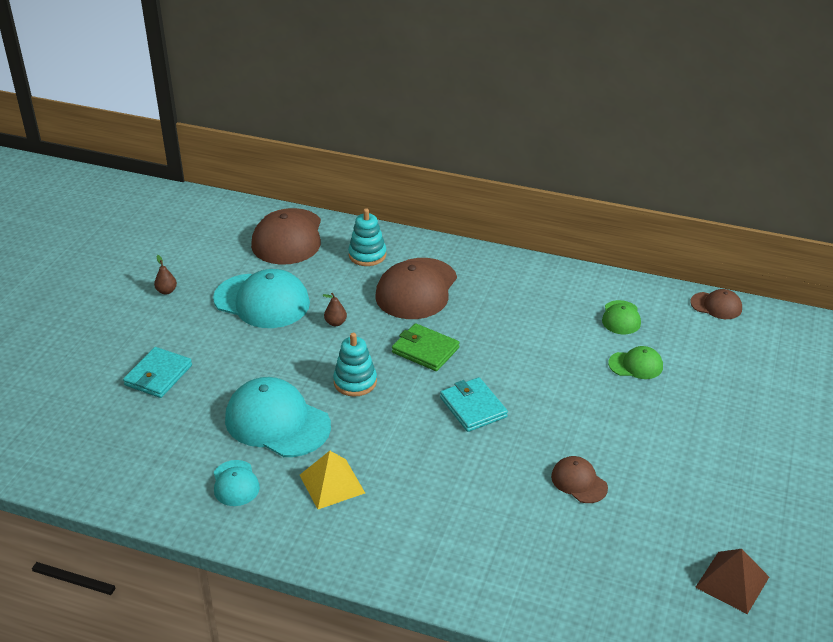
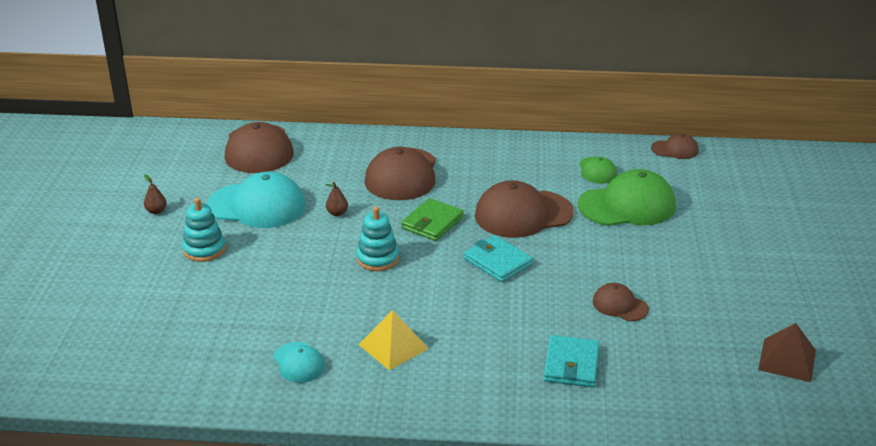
camera: 15 degrees left, 5 degrees down
(158, 375) = (179, 284): turquoise wallet -> turquoise wallet (571, 364)
(277, 422) = (317, 304): turquoise cap -> none
(367, 255) = (342, 153): turquoise stacking toy -> turquoise stacking toy (204, 249)
(425, 350) = (432, 223): green wallet -> green wallet turned 75 degrees counterclockwise
(521, 356) = (523, 214): none -> brown cap
(636, 365) = (627, 205): green cap -> green cap, size x1.95

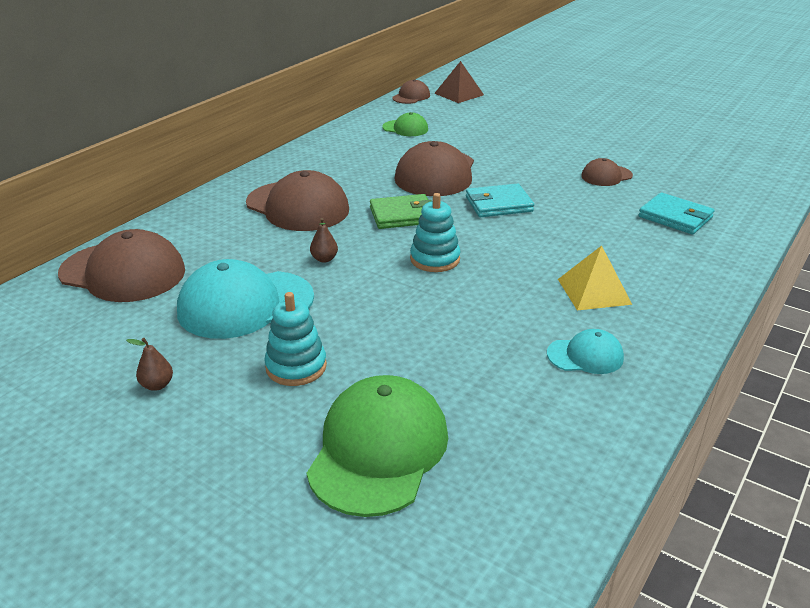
camera: 60 degrees left, 0 degrees up
(257, 206) = (245, 304): turquoise cap -> turquoise cap turned 150 degrees counterclockwise
(432, 223) = (402, 215): green wallet -> green wallet turned 75 degrees counterclockwise
(627, 205) = (469, 133): green cap -> green cap (378, 450)
(787, 360) = (713, 144): brown pyramid -> brown pyramid (459, 94)

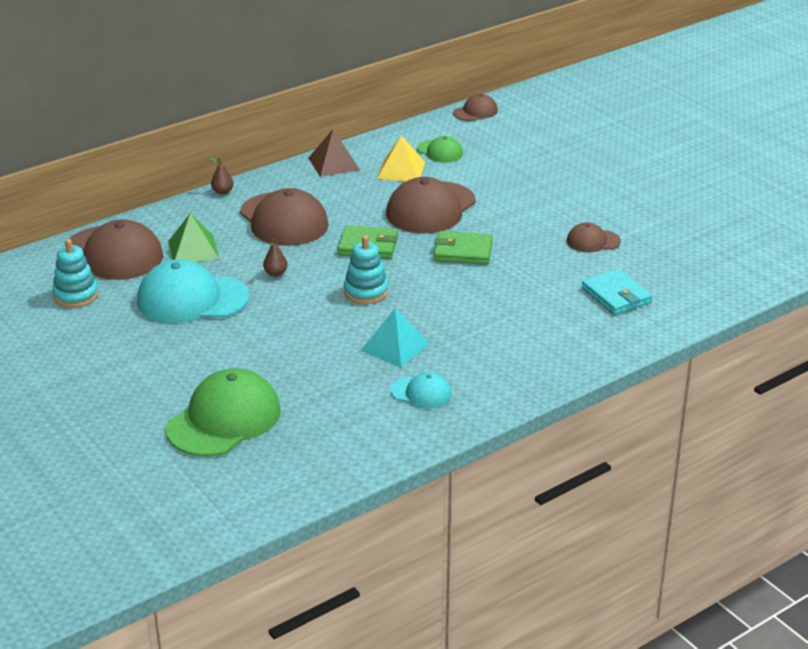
camera: 20 degrees right, 0 degrees up
(157, 385) = (101, 345): brown pear -> brown pear (222, 192)
(216, 251) = (193, 249): none -> green pyramid
(296, 367) = (202, 353): turquoise stacking toy -> turquoise stacking toy (76, 295)
(459, 94) = (528, 116): brown pyramid -> brown pyramid (334, 164)
(499, 204) = (463, 251): turquoise wallet -> green wallet
(512, 310) = (395, 347): none -> turquoise pyramid
(594, 291) = (475, 346): yellow pyramid -> yellow pyramid (401, 170)

